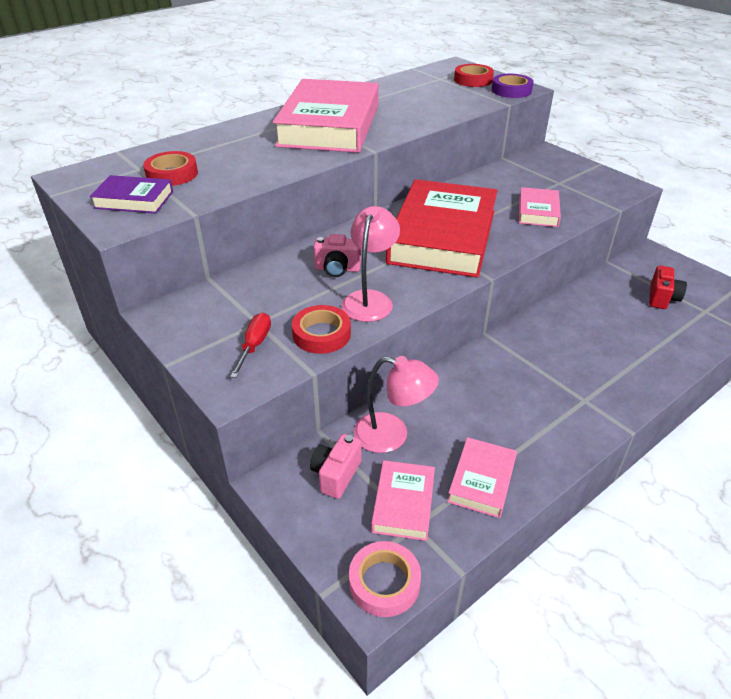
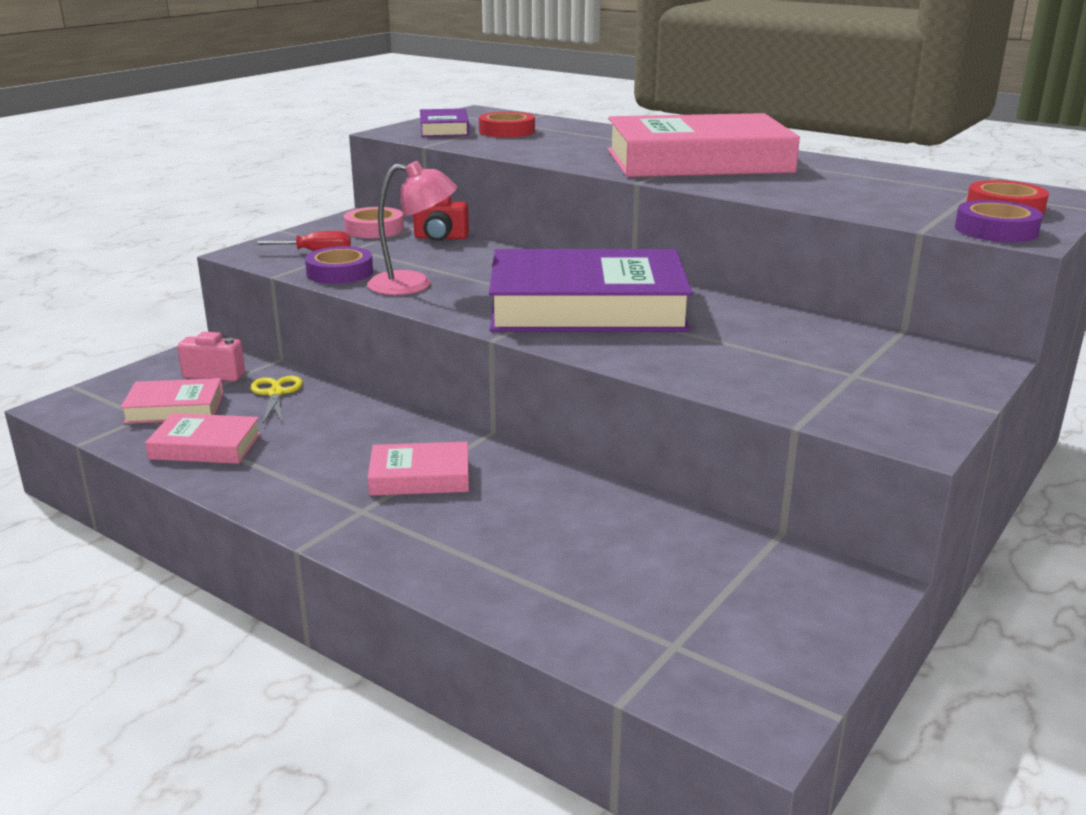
camera: 75 degrees right, 15 degrees down
(321, 334) = (340, 272): red tape -> purple tape
(337, 269) = (470, 266): pink camera -> none
(384, 582) = (77, 409): pink tape -> pink tape (374, 229)
(392, 435) = (276, 393): pink lamp -> yellow scissors
(443, 236) = (587, 307): red book -> purple book
(538, 211) = (721, 361): pink book -> pink book (420, 476)
(662, 298) = (688, 592): red camera -> red camera (440, 238)

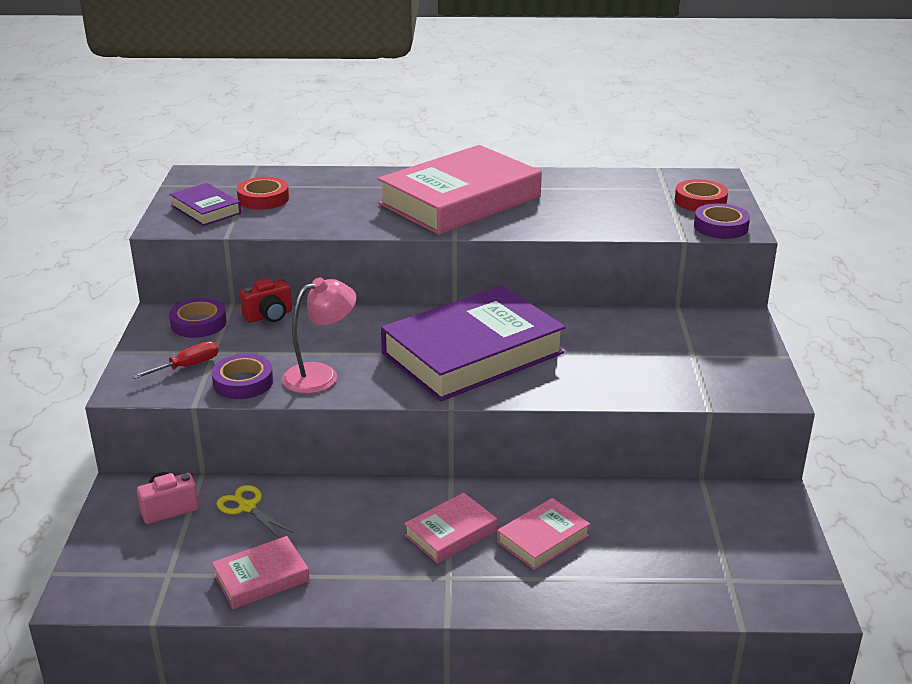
camera: 35 degrees left, 5 degrees up
(175, 408) = (183, 555): pink book -> pink book (543, 539)
(374, 229) = (198, 323): pink tape -> purple tape

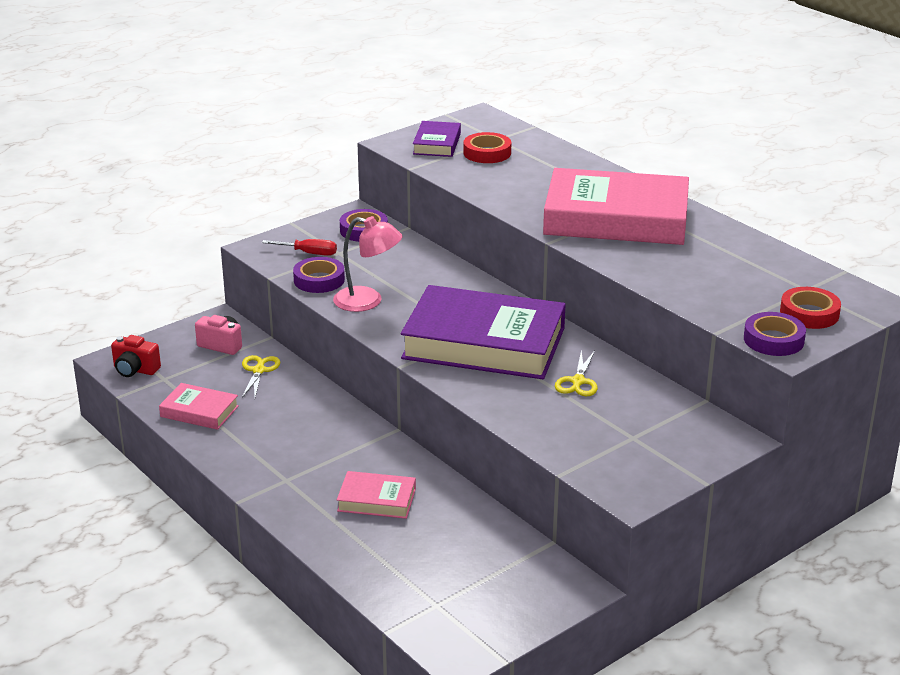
camera: 50 degrees right, 0 degrees up
(269, 316) = (411, 248): red camera -> red camera (135, 370)
(450, 533) = (333, 459): pink book -> none
(586, 341) = (578, 382): none -> yellow scissors

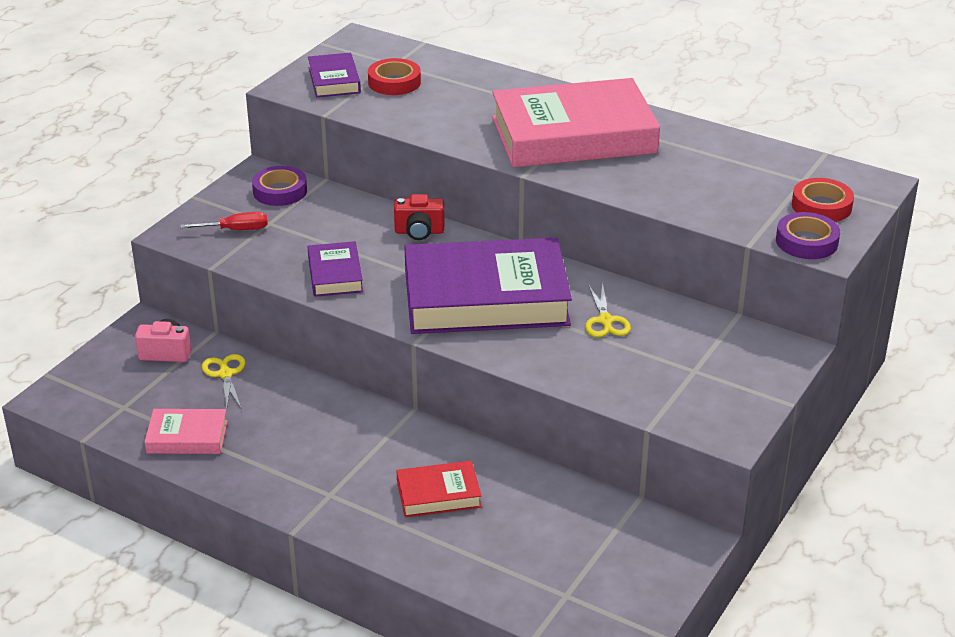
camera: 20 degrees left, 5 degrees up
(135, 370) = (84, 404): red camera -> red camera (419, 232)
(319, 280) = (267, 259): purple tape -> none
(368, 301) = (335, 274): pink lamp -> purple book
(376, 500) = (438, 494): pink book -> red book

